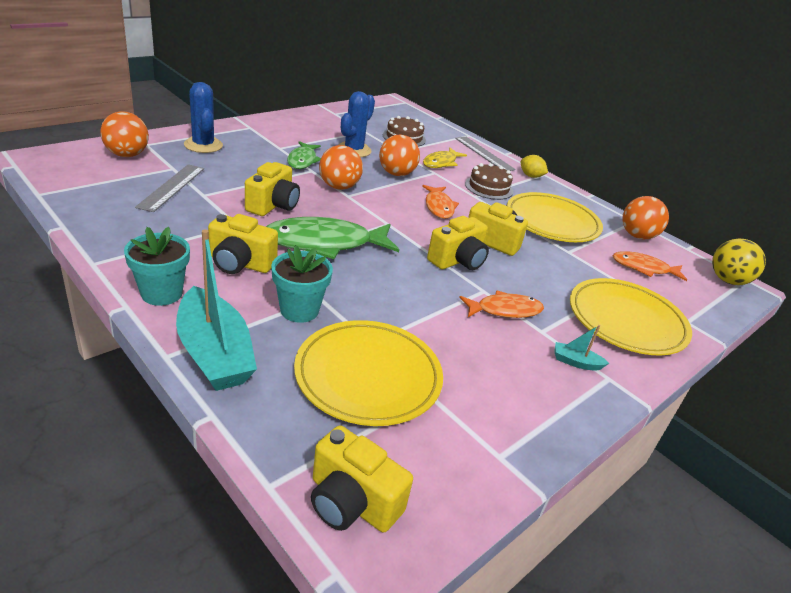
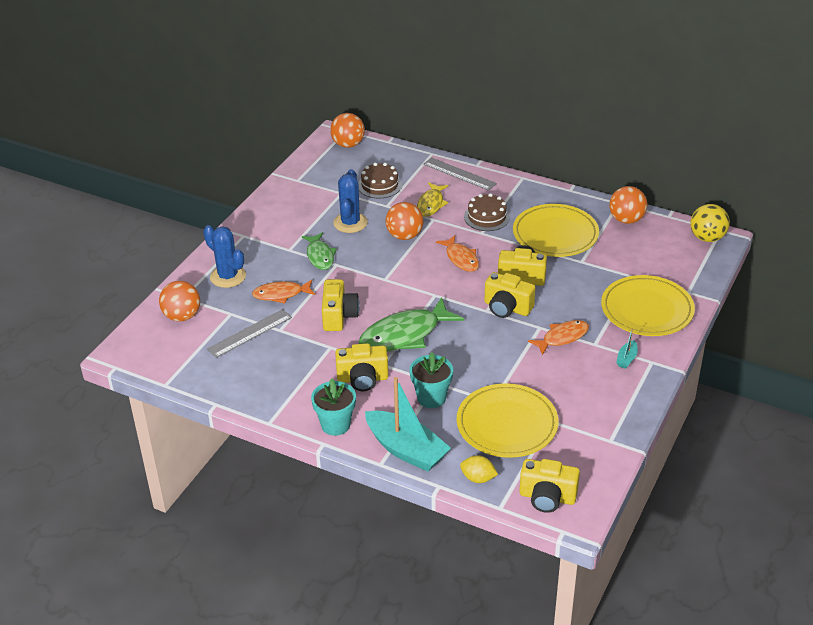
camera: 15 degrees left, 5 degrees up
(171, 187) = (250, 333): grey ruler -> grey ruler turned 60 degrees clockwise
(339, 187) = (371, 273): orange ball -> orange ball (348, 144)
(457, 261) = (507, 308): yellow camera -> yellow camera turned 90 degrees clockwise
(531, 176) = (513, 185): yellow lemon -> yellow lemon (478, 478)
(576, 362) = (626, 359): turquoise boat -> turquoise boat turned 60 degrees counterclockwise
(644, 268) = (642, 253): orange fish -> orange fish (281, 294)

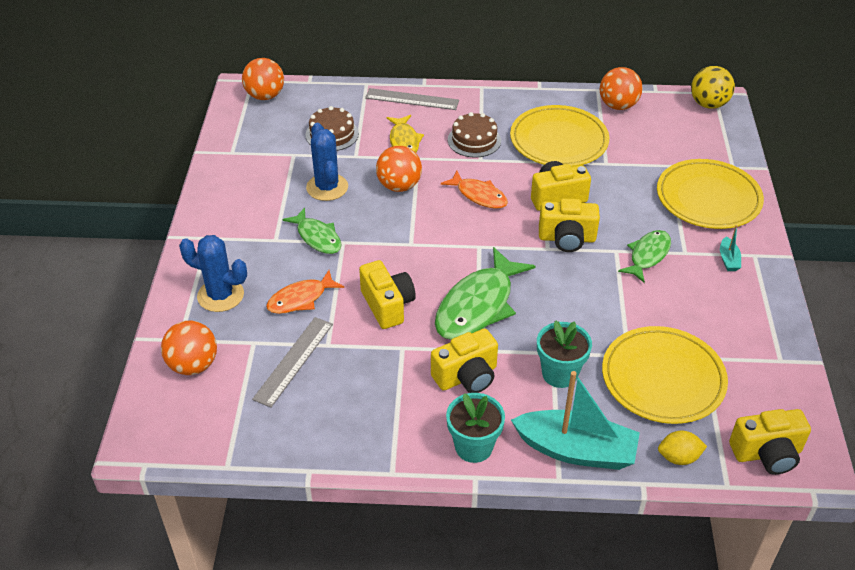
camera: 25 degrees left, 5 degrees up
(562, 337) = (648, 255): orange fish -> green fish

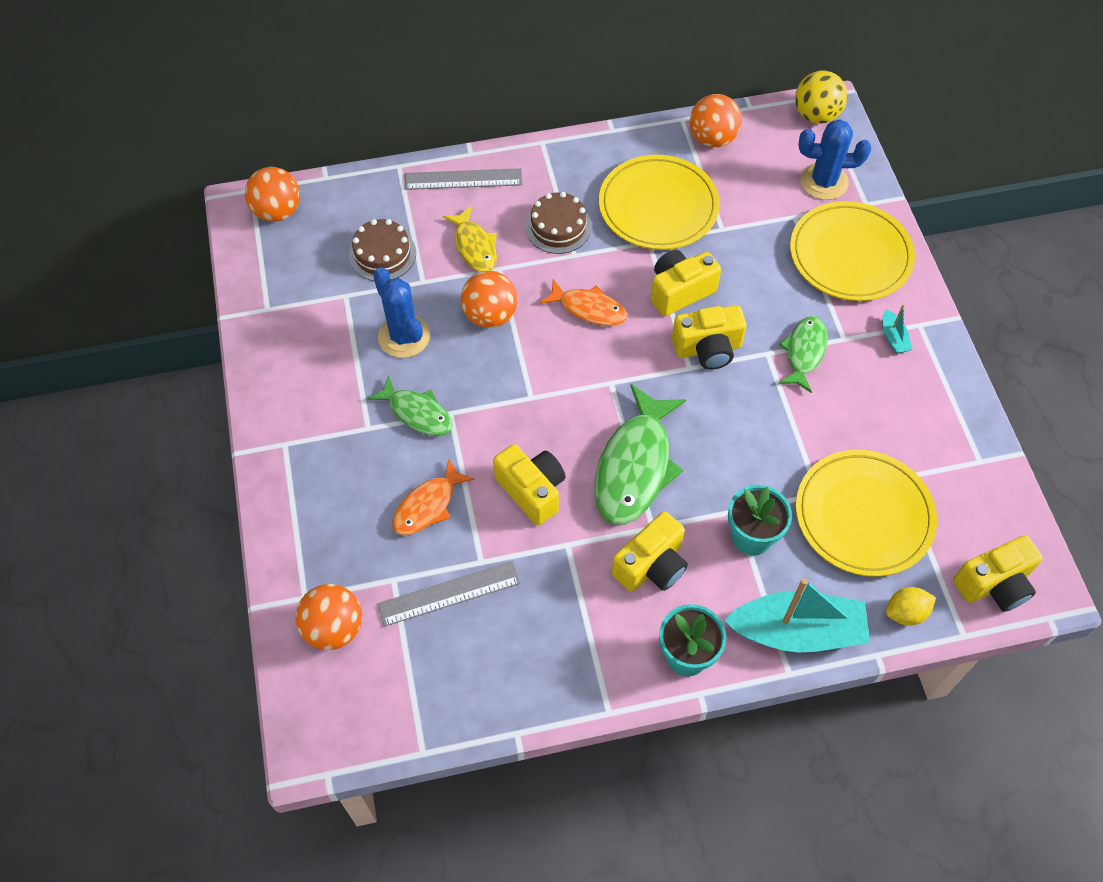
camera: 15 degrees left, 15 degrees up
(220, 295) = (330, 523): blue cactus -> blue cactus (824, 182)
(293, 361) = (449, 593): grey ruler -> grey ruler turned 60 degrees clockwise

